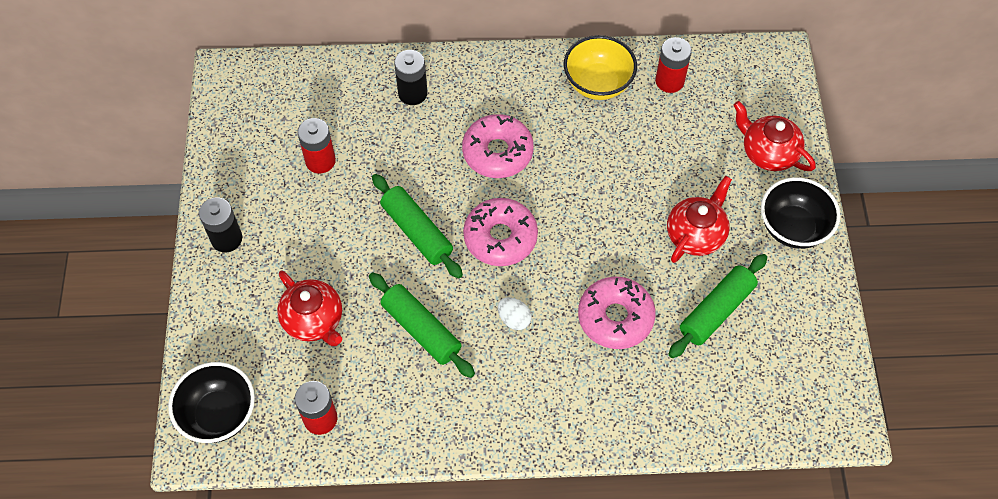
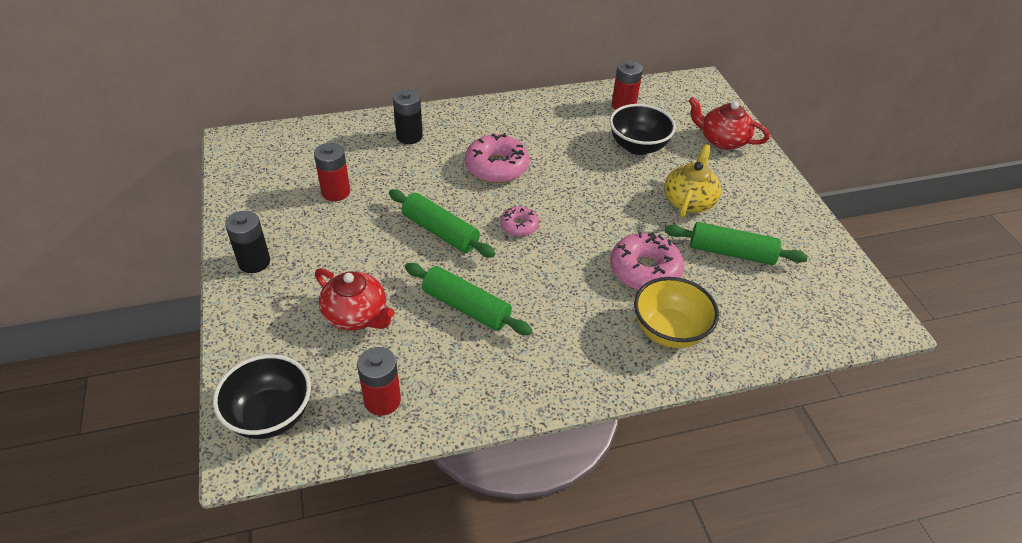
camera: 15 degrees left, 15 degrees down
(500, 237) = (519, 226): pink donut -> pink donut, size x0.55
(514, 319) = (552, 285): white egg -> none
(598, 84) = (566, 113): yellow bowl -> yellow bowl (669, 331)
(696, 234) = (689, 201): red teapot -> yellow teapot
(716, 311) = (731, 253): green rolling pin -> green rolling pin turned 75 degrees clockwise
(793, 228) = (766, 186): black bowl -> black bowl (638, 146)

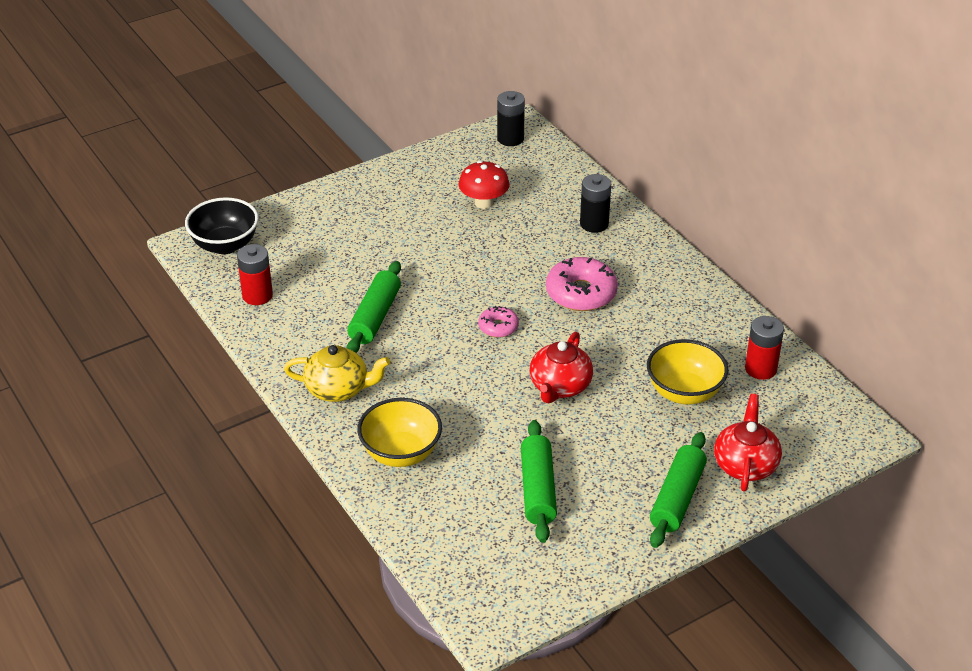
camera: 75 degrees right, 5 degrees down
(254, 262) = (373, 187): black battery -> black battery (510, 138)
(336, 192) = (484, 203): red battery -> red mushroom
(356, 315) = (339, 258): red teapot -> red teapot (560, 387)
(440, 232) = (463, 279): green rolling pin -> green rolling pin (677, 498)
(638, 146) = (684, 392): black bowl -> yellow bowl
(645, 270) = (477, 425): pink donut -> none
(689, 201) = (608, 446): yellow teapot -> yellow teapot (338, 389)

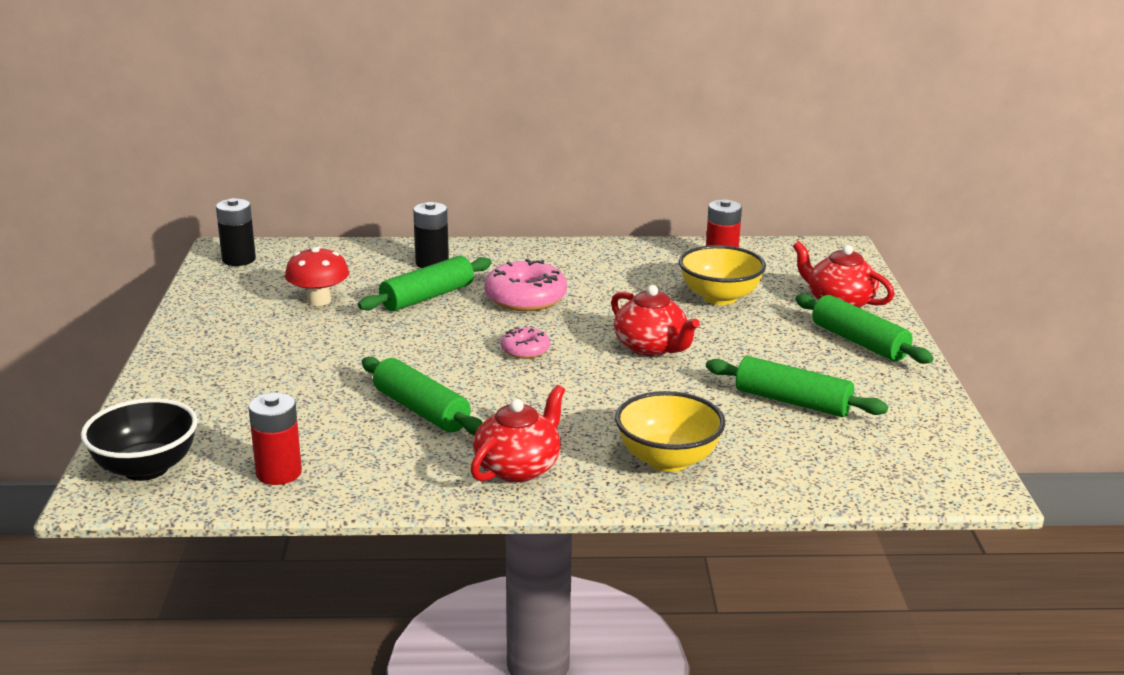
camera: 60 degrees left, 15 degrees down
(338, 389) = (518, 467): yellow teapot -> red teapot
(536, 247) = (427, 297): none -> green rolling pin

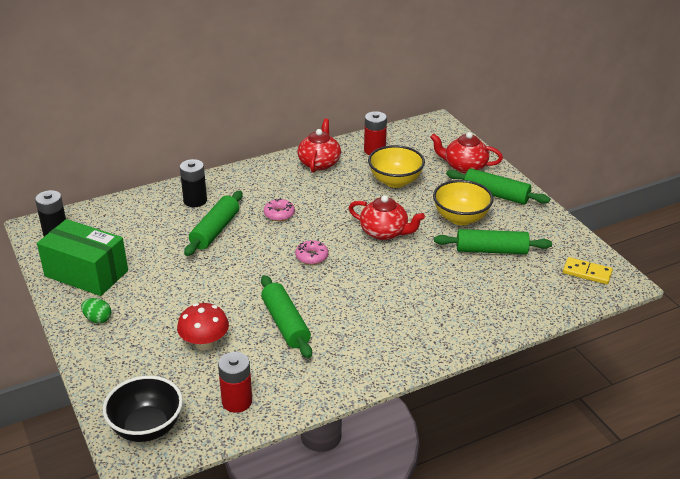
camera: 25 degrees left, 10 degrees up
(201, 349) = (98, 319): none -> green egg
(234, 303) = (86, 273): none -> green box
(319, 300) = (144, 254): red mushroom -> red mushroom (204, 343)
(421, 410) = (285, 324): green rolling pin -> green rolling pin turned 45 degrees clockwise
(518, 467) = (377, 348): red teapot -> red teapot (319, 163)
(525, 298) = (279, 214): pink donut -> pink donut, size x0.55
(667, 460) = (455, 315): yellow bowl -> yellow bowl (460, 218)
(925, 462) = (587, 273): none -> yellow domino

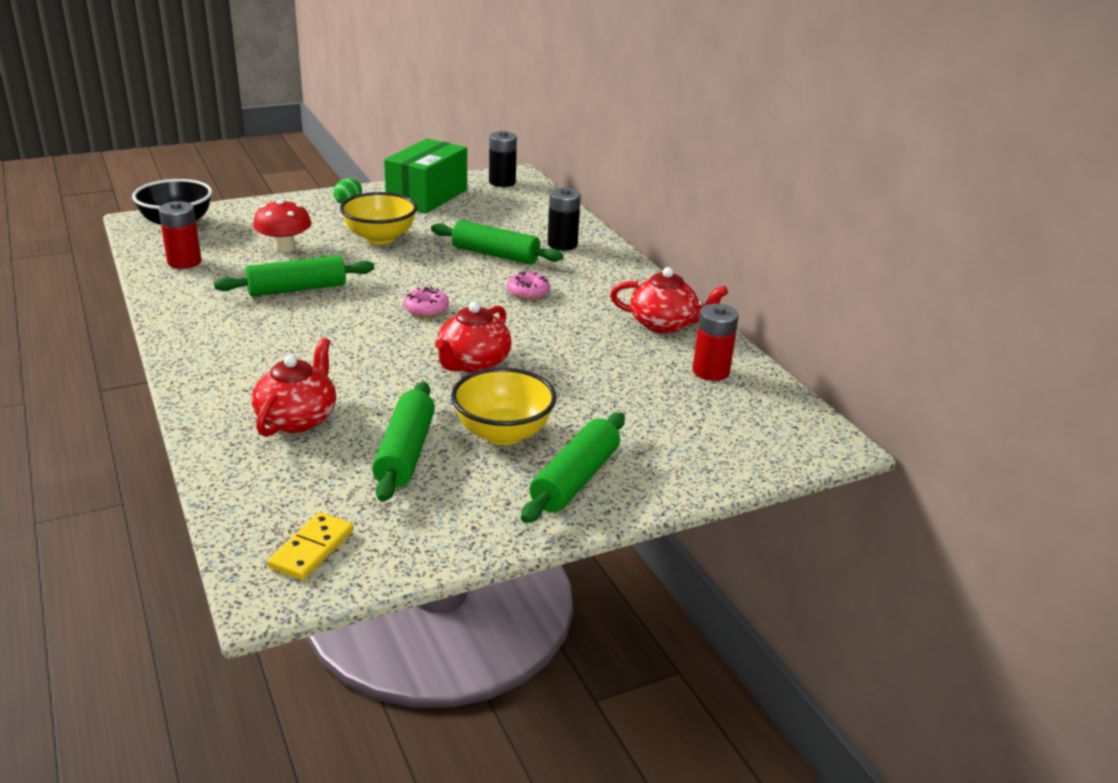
camera: 90 degrees right, 5 degrees down
(395, 181) = (615, 382): yellow bowl -> yellow bowl (380, 238)
(464, 166) = (670, 455): red teapot -> red teapot (297, 418)

